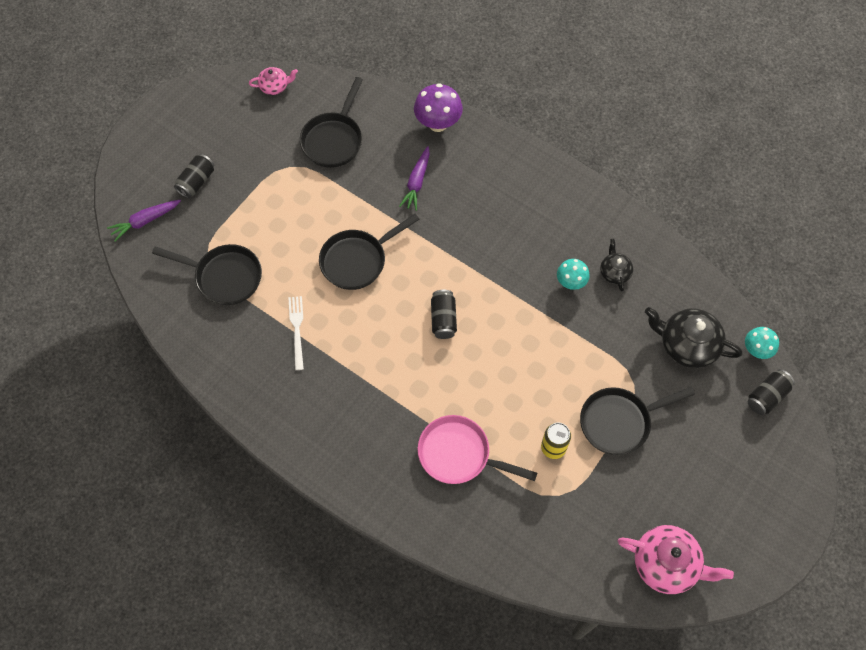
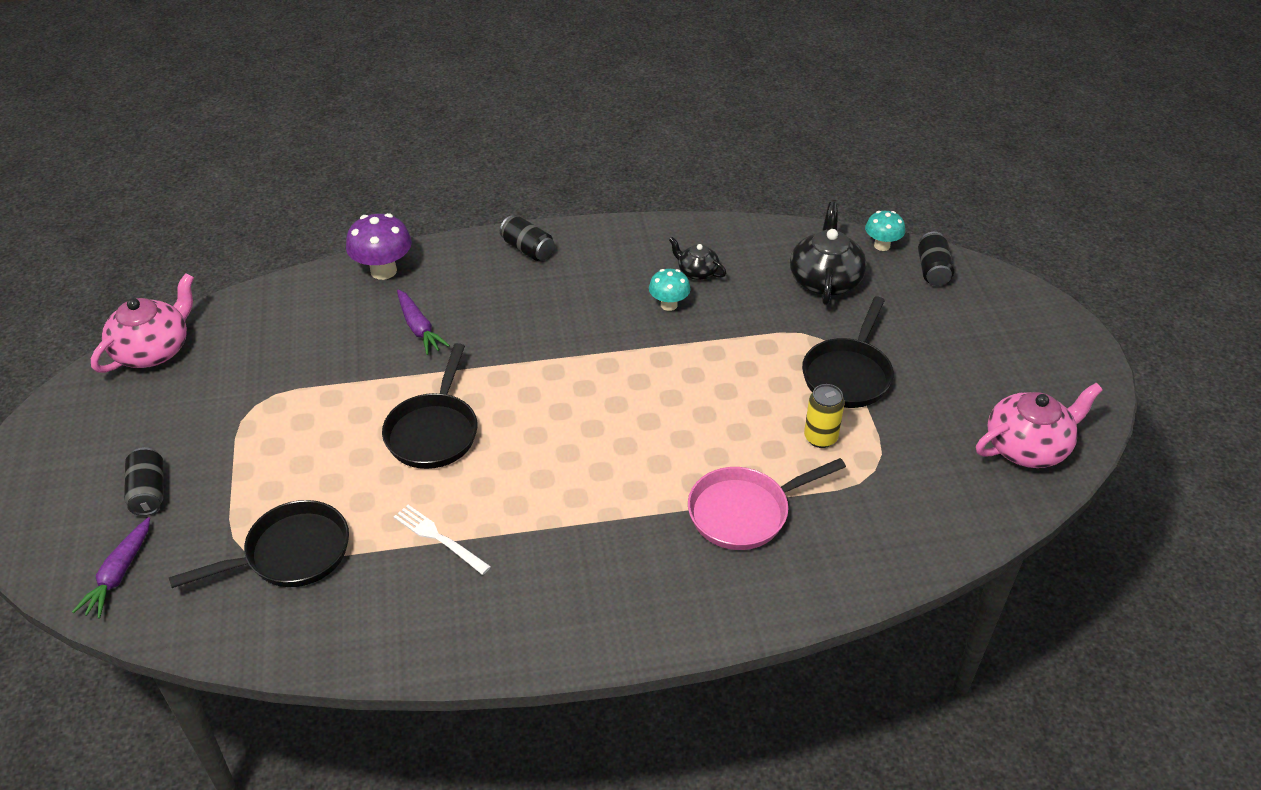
camera: 45 degrees left, 20 degrees down
(274, 86) = (153, 350): pink teapot -> pink teapot, size x1.83
(334, 140) = (282, 351): black pan -> none
(443, 319) = (586, 416): black can -> black can (528, 249)
(687, 344) = (825, 280): black teapot -> black teapot turned 120 degrees clockwise

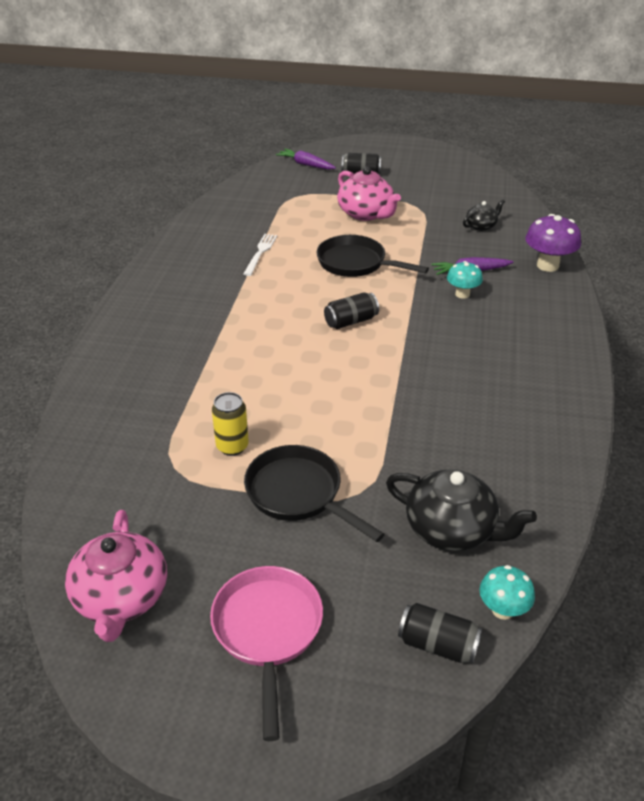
camera: 110 degrees right, 5 degrees down
(153, 350) = (486, 180): pink teapot -> pink teapot (366, 214)
(291, 554) = (284, 208): black pan -> none
(439, 538) = (260, 253): white fork -> white fork turned 45 degrees counterclockwise
(528, 249) = (560, 338): black can -> black can (351, 321)
(669, 305) = (451, 402): turquoise mushroom -> turquoise mushroom (462, 294)
(697, 272) = (496, 433): black teapot -> black teapot (481, 226)
(744, 512) = (186, 380): pink pan -> pink pan (268, 631)

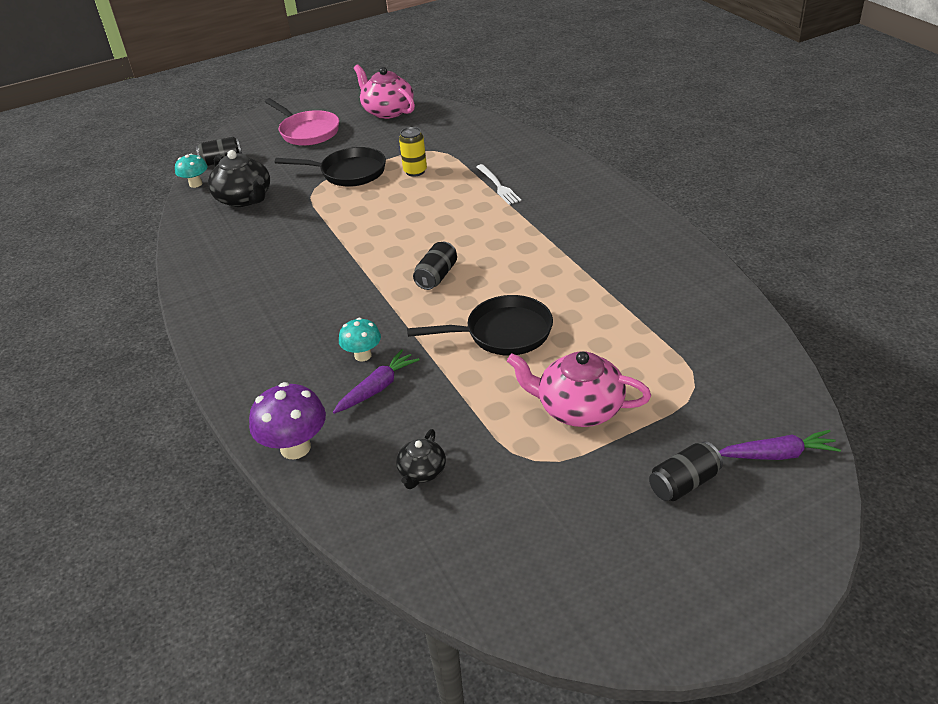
camera: 145 degrees right, 0 degrees up
(260, 253) = (606, 293): white fork -> white fork (498, 186)
(452, 529) = (244, 199): black teapot -> black teapot turned 120 degrees counterclockwise

